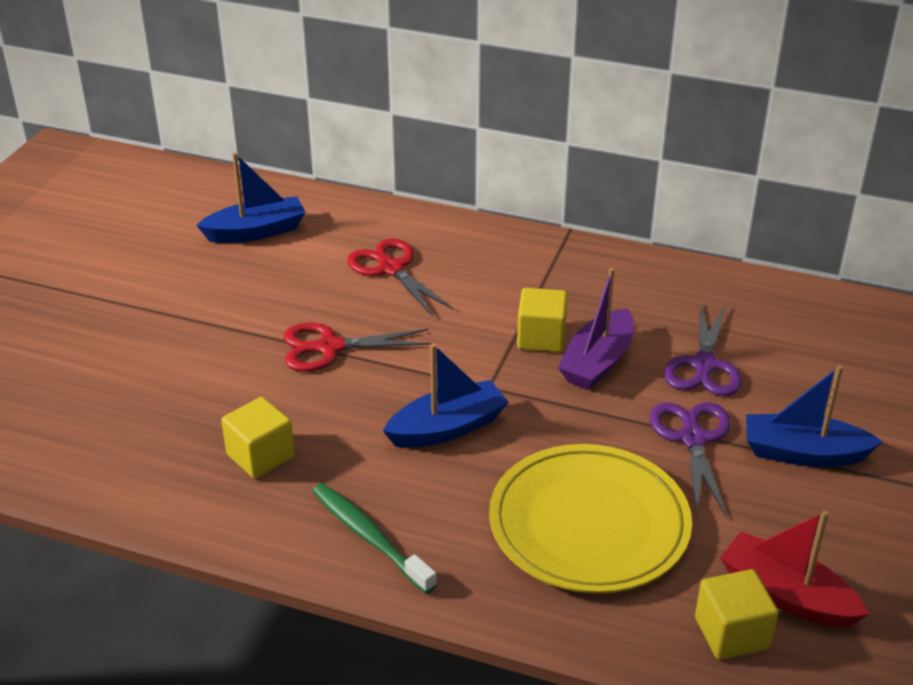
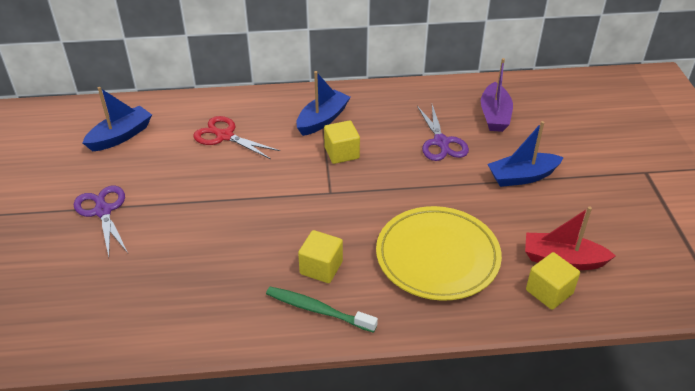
camera: 25 degrees left, 5 degrees up
(260, 456) = (217, 282): yellow cube -> yellow cube (321, 267)
(330, 347) = (218, 198): red scissors -> none
(447, 428) = (322, 226): blue boat -> blue boat (322, 120)
(597, 362) = (382, 158): purple boat -> purple boat (494, 115)
(693, 439) = (461, 187): purple scissors -> purple scissors (103, 211)

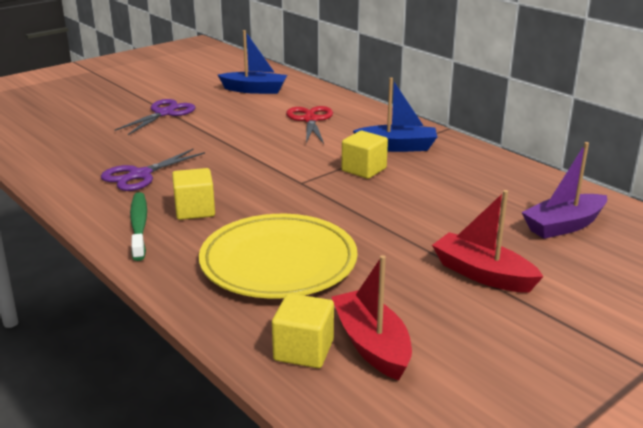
camera: 55 degrees right, 15 degrees down
(441, 142) = (462, 210): purple scissors -> purple scissors (140, 175)
(522, 177) = (482, 274): blue boat -> red boat

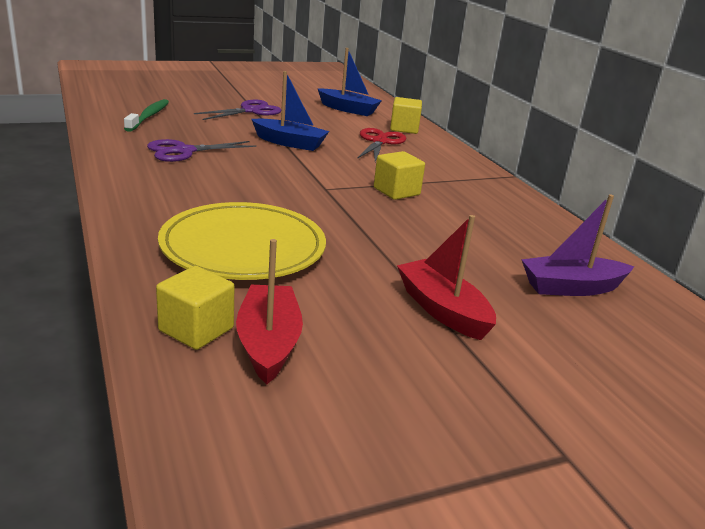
camera: 15 degrees right, 0 degrees up
(139, 226) = (145, 189): green toothbrush -> green toothbrush (148, 116)
(195, 210) = (206, 188): yellow cube -> yellow cube (404, 128)
(397, 147) = (447, 180): blue boat -> blue boat (289, 143)

